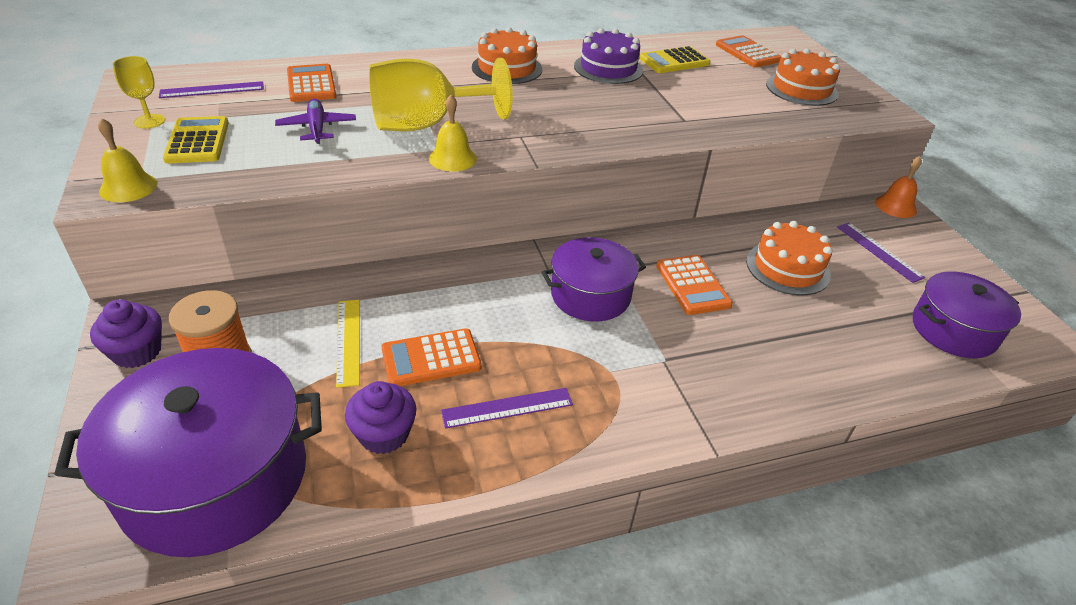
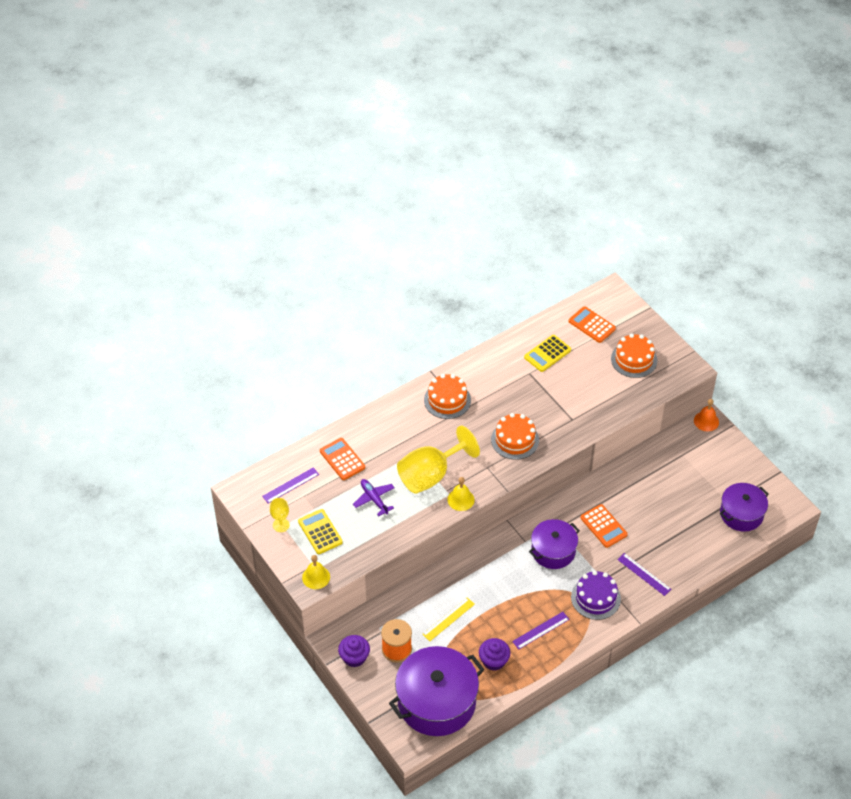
camera: 15 degrees left, 10 degrees up
(348, 341) = (448, 619): yellow ruler -> yellow ruler turned 75 degrees clockwise
(431, 358) = (493, 615): orange calculator -> none
(608, 68) = (509, 377): purple cake -> purple cake (595, 598)
(787, 268) = (651, 496): orange cake -> orange cake (515, 440)
(879, 251) = (699, 466): purple ruler -> purple ruler (644, 574)

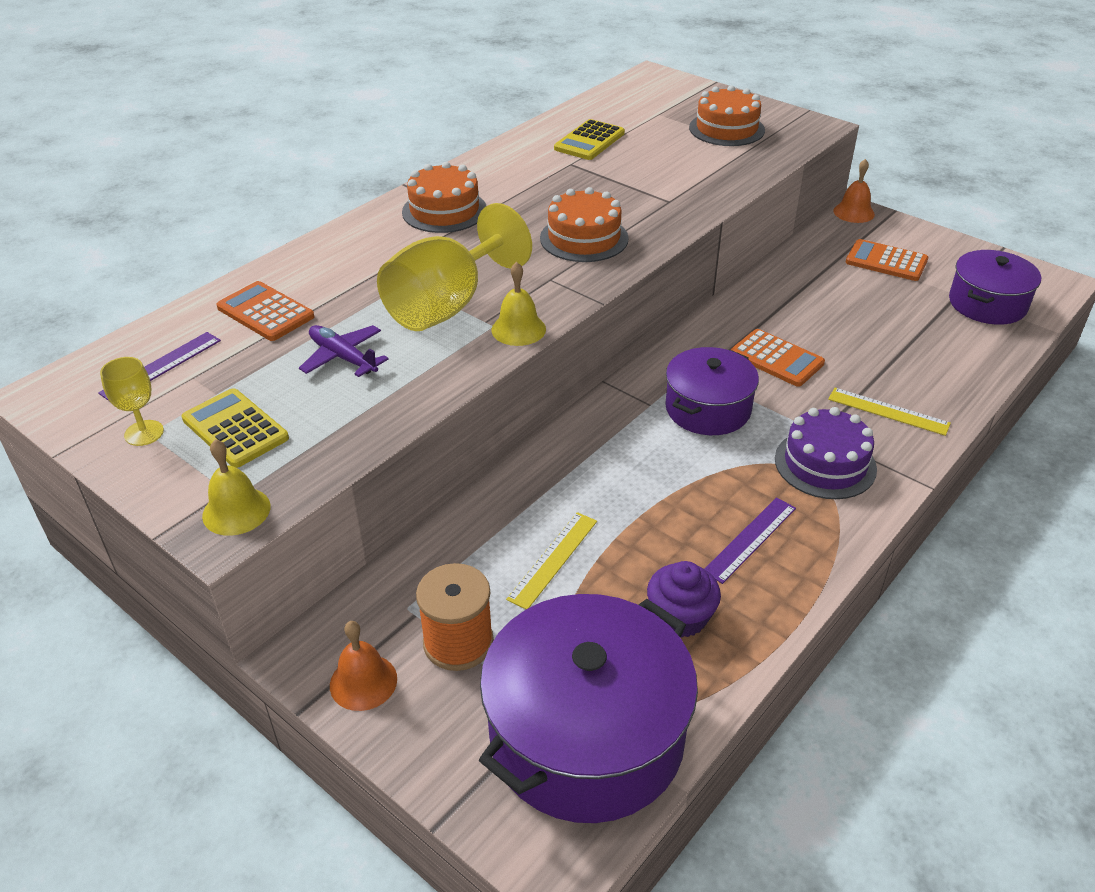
camera: 15 degrees left, 10 degrees down
(354, 657) = (363, 682): purple cupcake -> orange bell
(592, 325) = (642, 106): orange calculator -> orange calculator (886, 261)
(644, 574) = (888, 411): purple ruler -> yellow ruler

